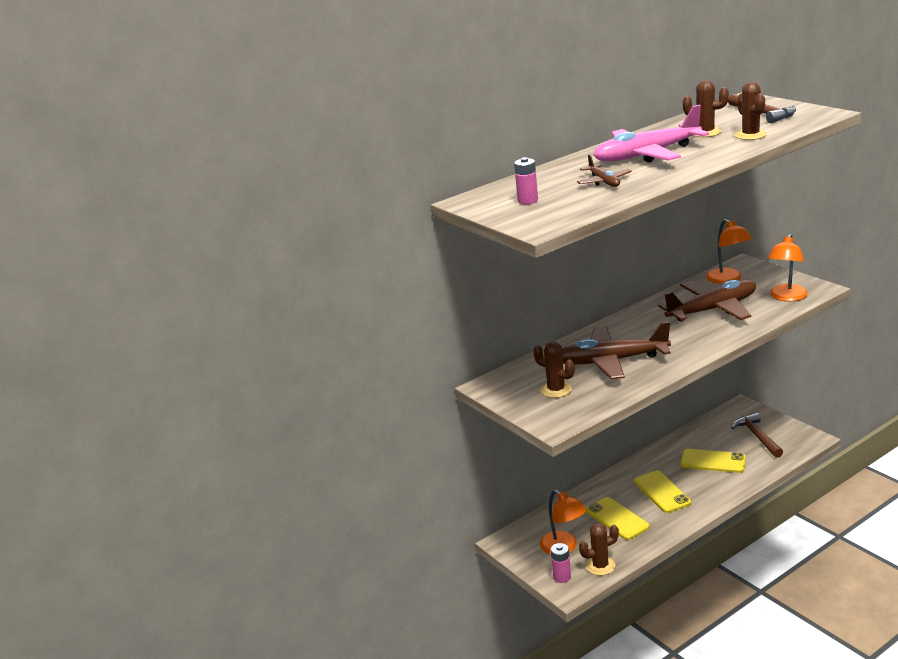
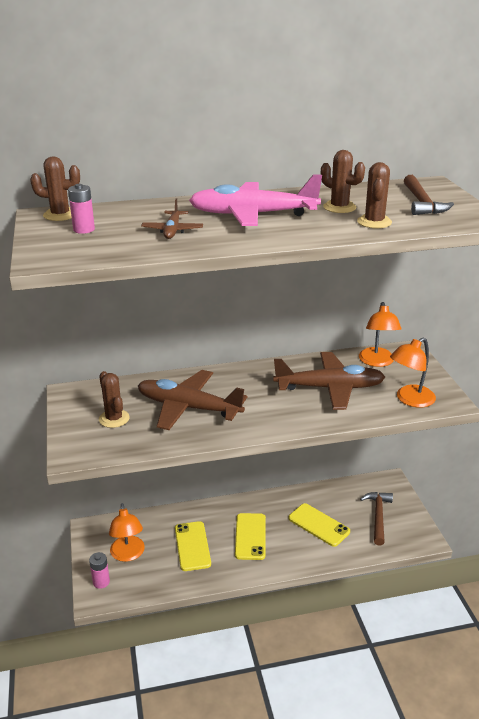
camera: 20 degrees right, 5 degrees up
(600, 566) = (139, 586): brown cactus -> brown cactus (60, 215)

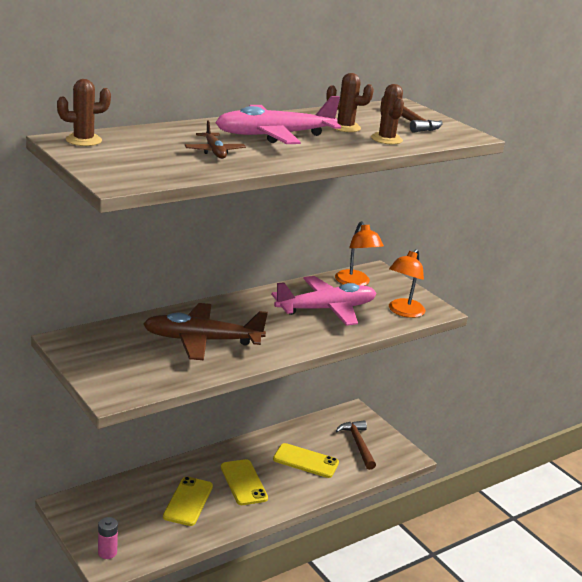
camera: 25 degrees left, 5 degrees down
(84, 229) = (125, 153): pink battery -> none
(114, 419) = (132, 359): brown cactus -> none
(128, 554) = (123, 521): orange lamp -> none
(192, 546) = (188, 501): yellow phone -> yellow phone turned 45 degrees clockwise
(329, 388) = (326, 309): brown plane -> pink plane

